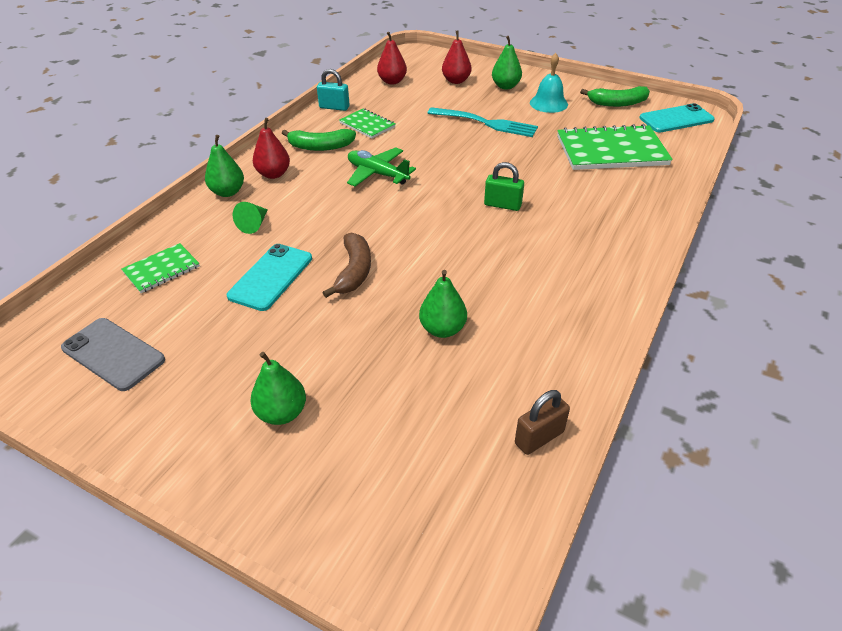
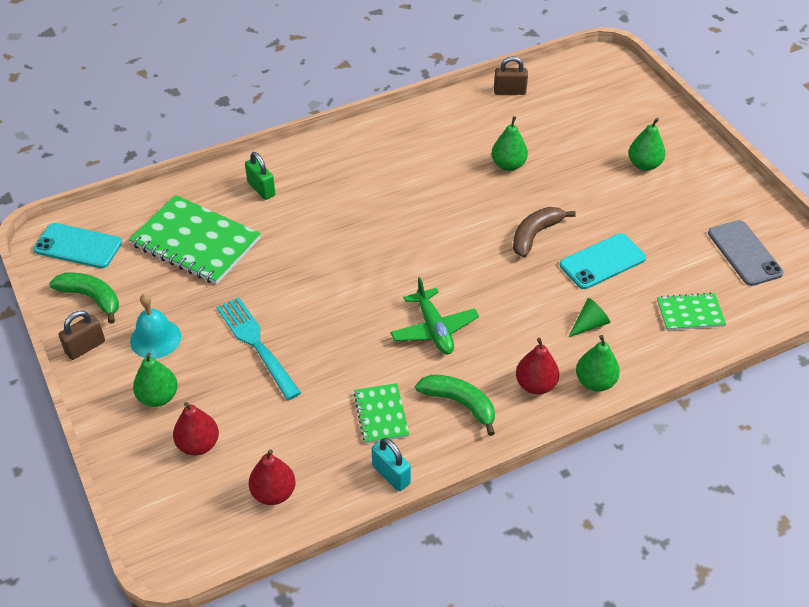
camera: 145 degrees left, 5 degrees up
(502, 205) = (362, 236): green padlock -> green padlock (261, 189)
(579, 87) = (85, 347): none -> brown padlock

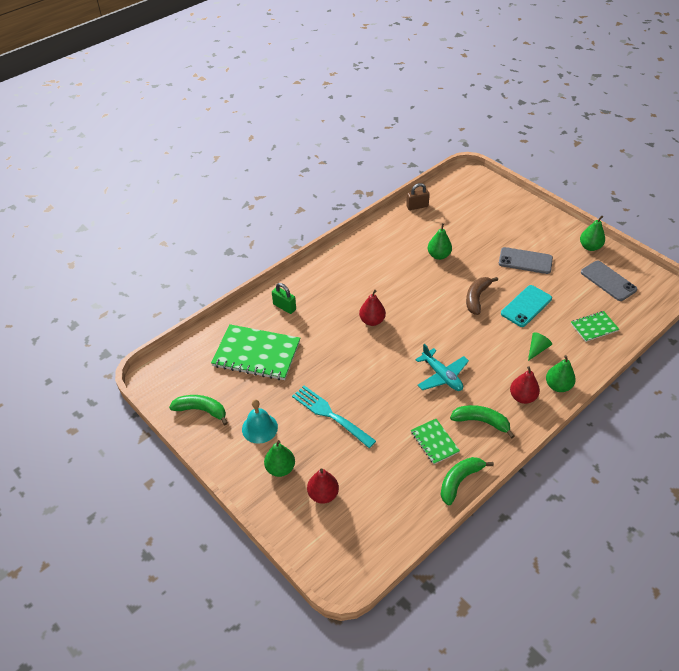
camera: 15 degrees left, 0 degrees up
(78, 246) = (175, 376): turquoise phone -> none
(85, 347) = (213, 446): brown padlock -> none
(273, 493) = (389, 514): red pear -> red pear (372, 321)
(391, 475) = (459, 481): turquoise padlock -> green banana
(434, 329) = (442, 376): green plane -> turquoise plane
(632, 199) = (525, 261): none -> grey phone
(644, 165) = (522, 237): green pear -> green pear (590, 247)

